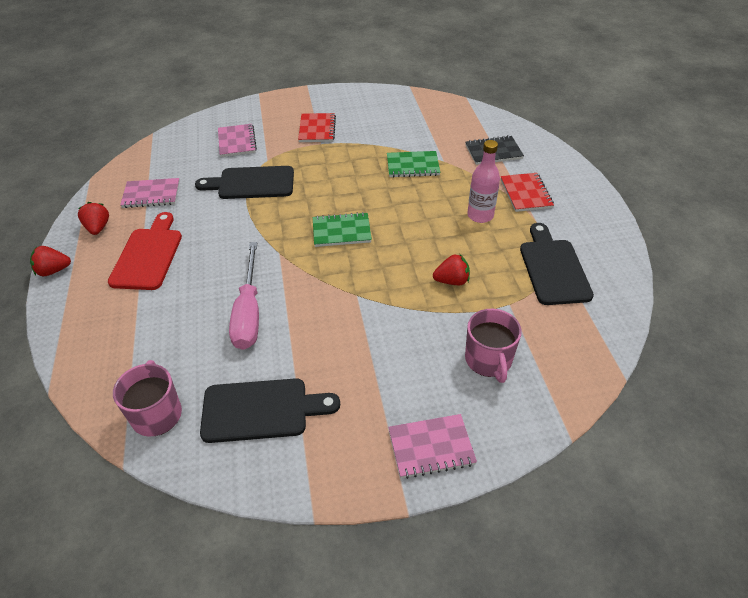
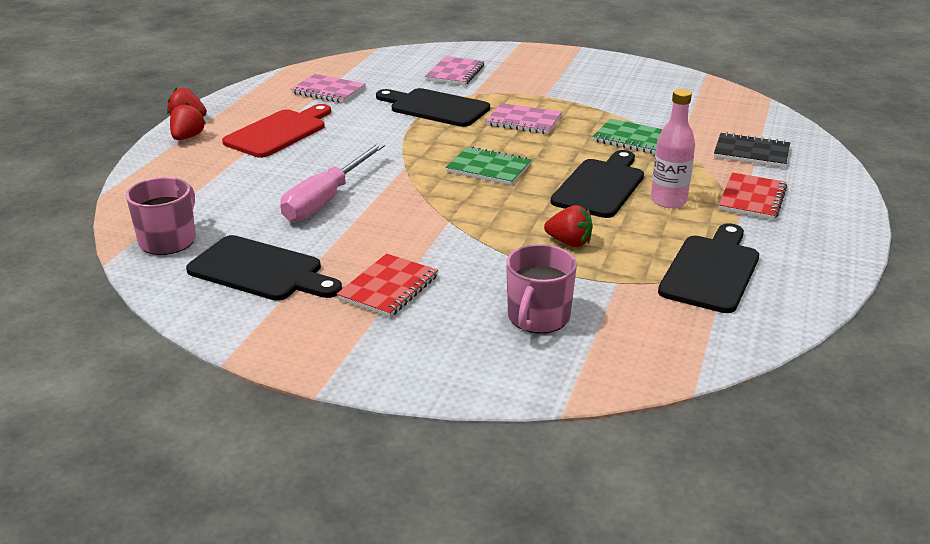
camera: 30 degrees right, 15 degrees down
(98, 228) = (256, 101): red strawberry -> red strawberry (187, 137)
(317, 129) = (553, 83): red notebook -> red notebook (388, 288)
(428, 219) = (600, 186): none -> black cutting board
(431, 447) = (395, 358): pink notebook -> pink notebook (524, 121)

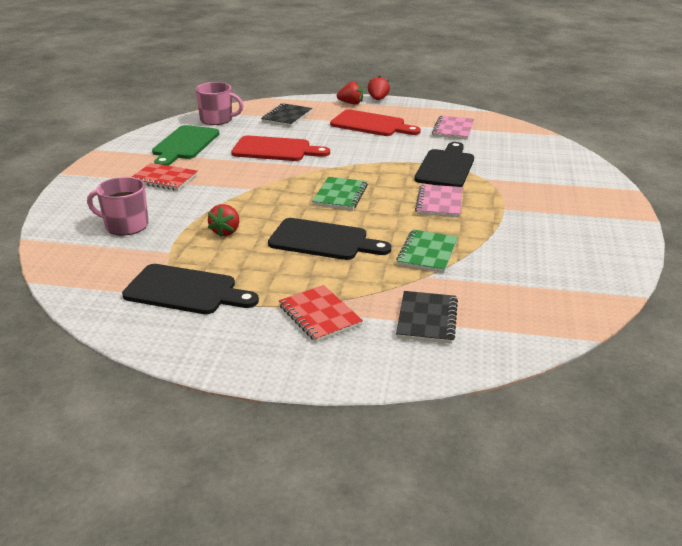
camera: 80 degrees right, 0 degrees up
(203, 184) = (287, 117): none -> black notebook
(261, 270) = (184, 145): black cutting board -> green cutting board
(326, 199) = (275, 150): pink screwdriver -> red cutting board
(455, 73) = (527, 168): pink notebook -> none
(668, 201) = (304, 272): pink bottle -> none
(752, 199) = (319, 315): red notebook -> red notebook turned 45 degrees clockwise

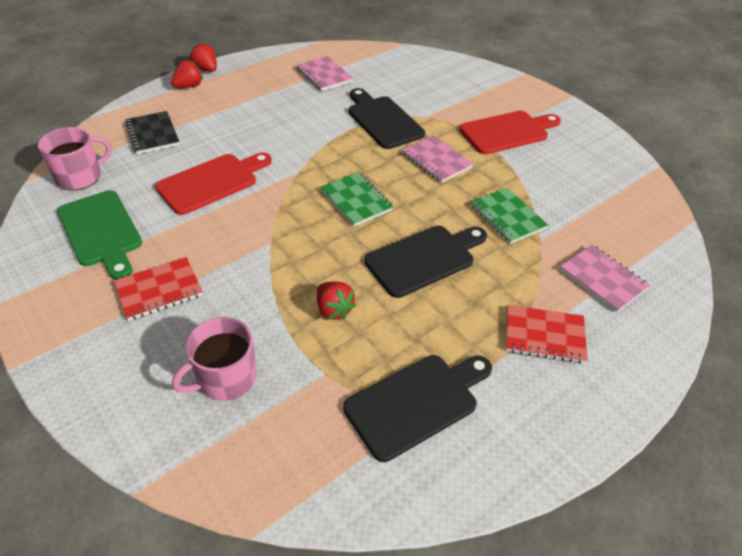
camera: 50 degrees left, 15 degrees up
(371, 124) = (249, 103): red cutting board -> red cutting board (507, 132)
(427, 319) = (602, 279): black notebook -> pink notebook

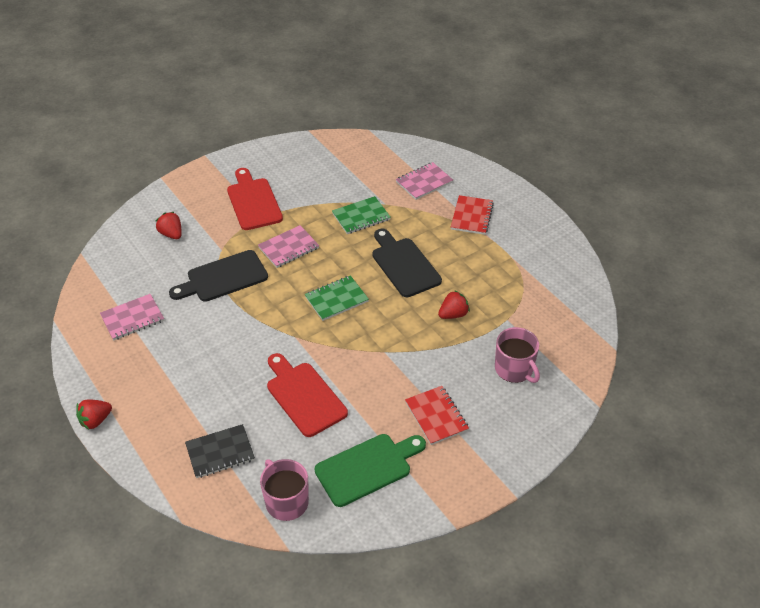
camera: 85 degrees left, 0 degrees up
(189, 86) = (129, 433): red strawberry -> red strawberry (171, 234)
(416, 402) = (525, 278): black cutting board -> none

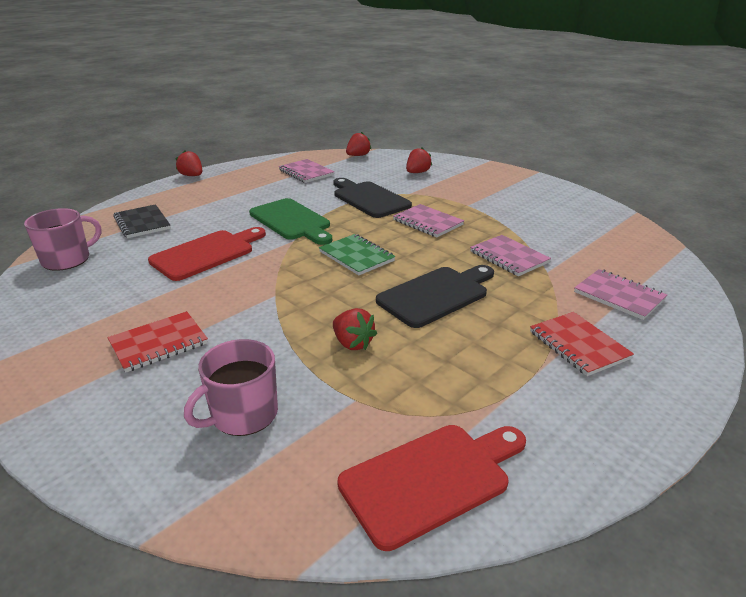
camera: 80 degrees right, 15 degrees down
(98, 271) = (358, 155): none -> red strawberry
(253, 202) = (488, 198): red cutting board -> red cutting board (431, 479)
(361, 217) = (509, 257): green notebook -> pink notebook
(367, 468) = (91, 300): green cutting board -> green cutting board (292, 221)
(471, 216) = (578, 345): red notebook -> red notebook turned 60 degrees clockwise

